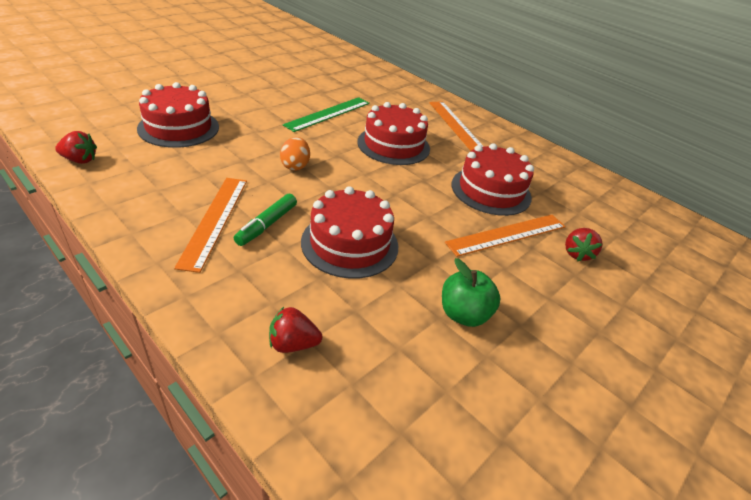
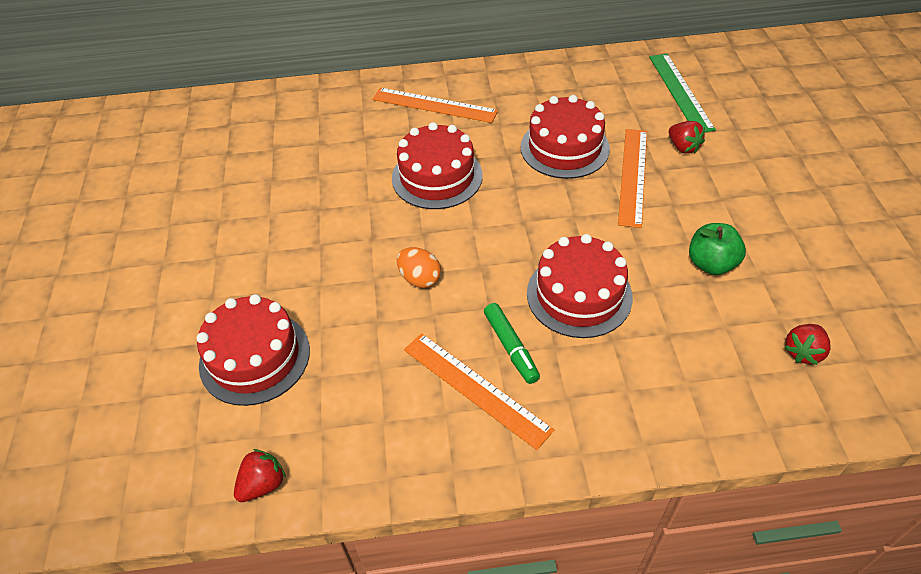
camera: 45 degrees left, 10 degrees up
(293, 344) = (685, 395): red strawberry -> red strawberry (803, 352)
(328, 114) = (330, 199): green ruler -> green ruler (680, 92)

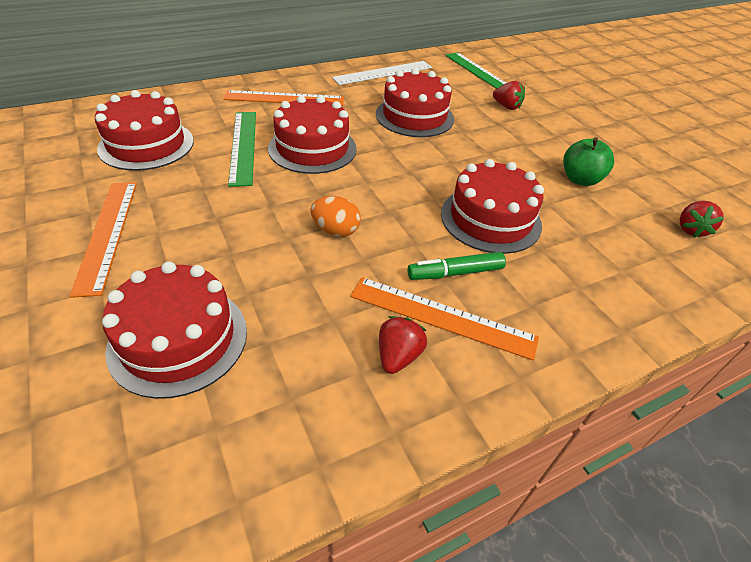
camera: 25 degrees left, 5 degrees down
(263, 484) = (241, 485): red strawberry -> red strawberry (398, 356)
(285, 149) = (146, 145): none -> red cake
(371, 164) = (243, 146): none -> green ruler
(511, 347) = (455, 273): green marker -> green marker turned 120 degrees clockwise
(559, 78) = (383, 73): none -> white ruler
(633, 176) = (481, 129): orange ruler -> orange ruler (107, 234)

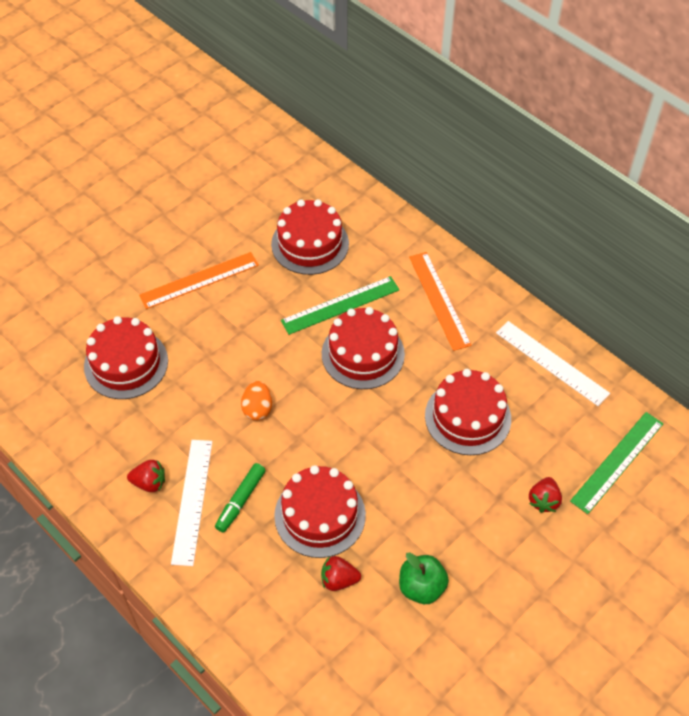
camera: 75 degrees right, 10 degrees up
(442, 317) = (192, 501): orange ruler -> white ruler
(455, 273) = (240, 500): green marker -> green marker turned 120 degrees counterclockwise
(691, 229) = (379, 692): red strawberry -> red strawberry (338, 580)

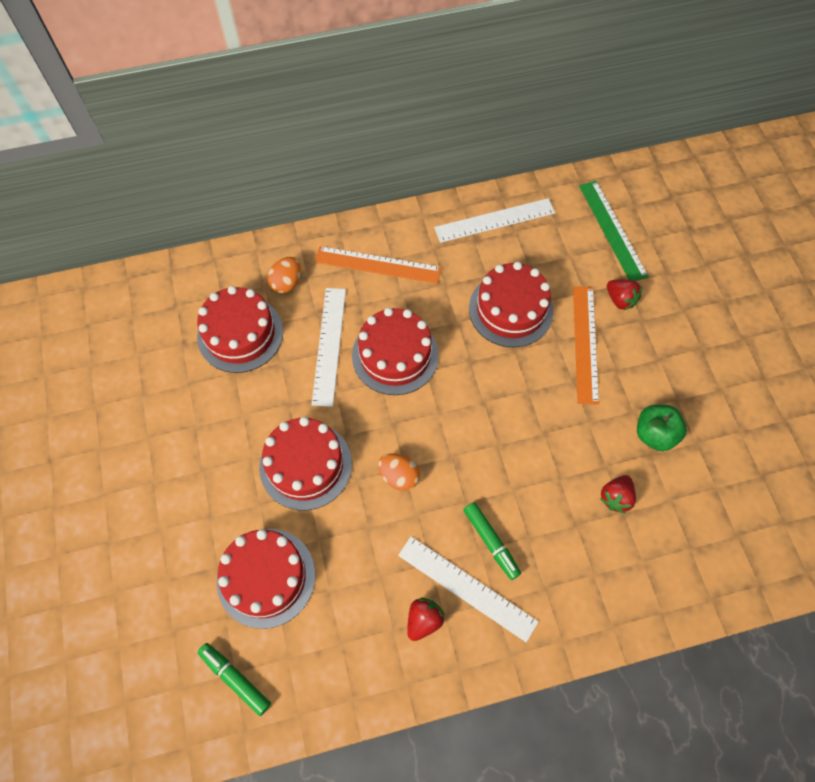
camera: 60 degrees left, 10 degrees up
(43, 384) = (235, 679): none -> green marker
(199, 280) = (211, 455): orange ruler -> orange ruler (585, 343)
(320, 515) = (543, 480): red cake -> red cake (305, 465)
(340, 305) = (329, 345): green ruler -> white ruler
(376, 249) = (286, 283): none -> orange egg

